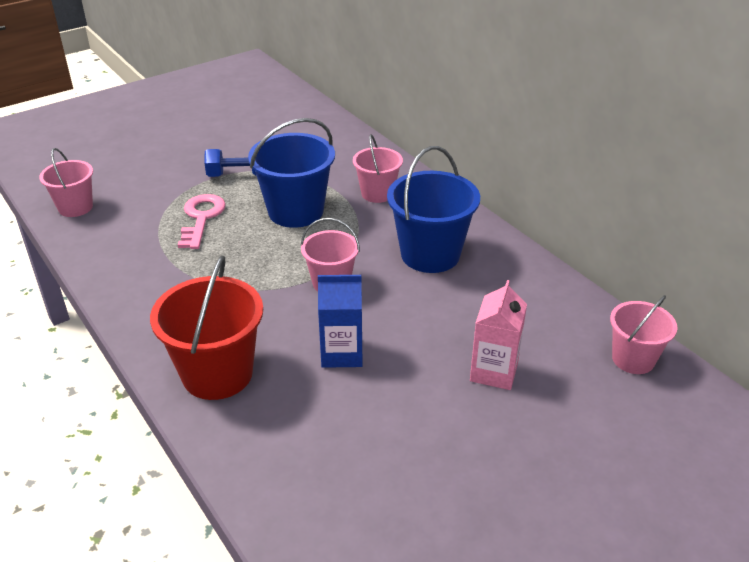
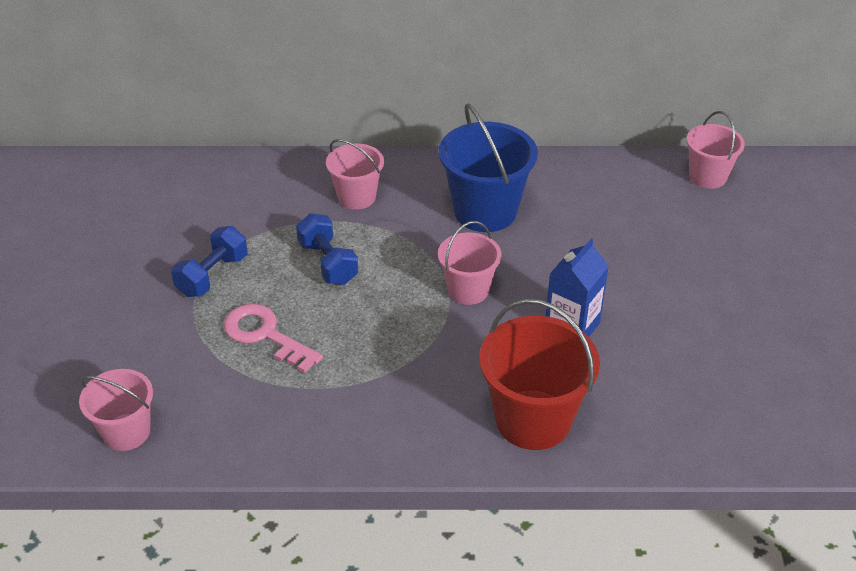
camera: 55 degrees left, 5 degrees up
(296, 211) = (328, 263): blue bucket -> blue dumbbell
(494, 371) = (665, 252): pink carton -> none

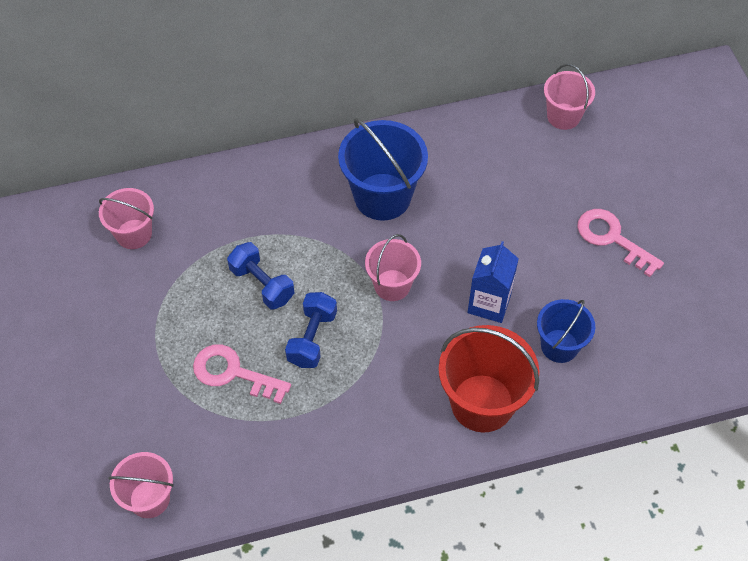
camera: 15 degrees left, 15 degrees up
(212, 275) = (164, 321): blue dumbbell -> blue dumbbell (312, 338)
(356, 197) = (264, 206): pink bucket -> pink bucket (134, 234)
(642, 383) = (559, 346): none -> blue bucket
(733, 294) = (612, 238): none -> pink key

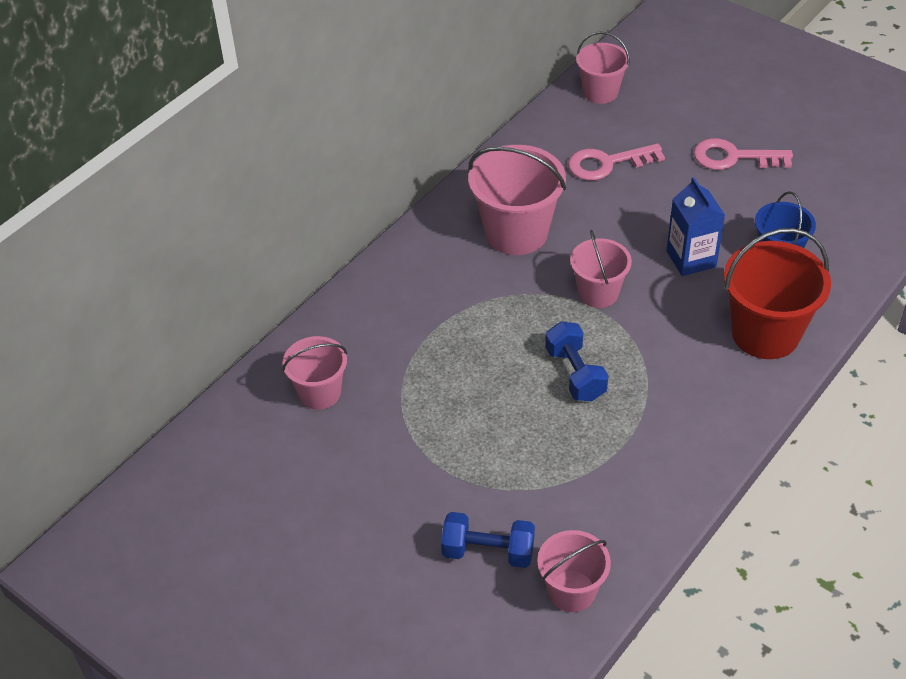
camera: 35 degrees left, 10 degrees down
(233, 373) = (536, 444): pink key -> pink key (607, 163)
(262, 284) = (485, 360): blue dumbbell -> blue dumbbell (488, 552)
(382, 197) = (516, 232): blue bucket -> pink bucket

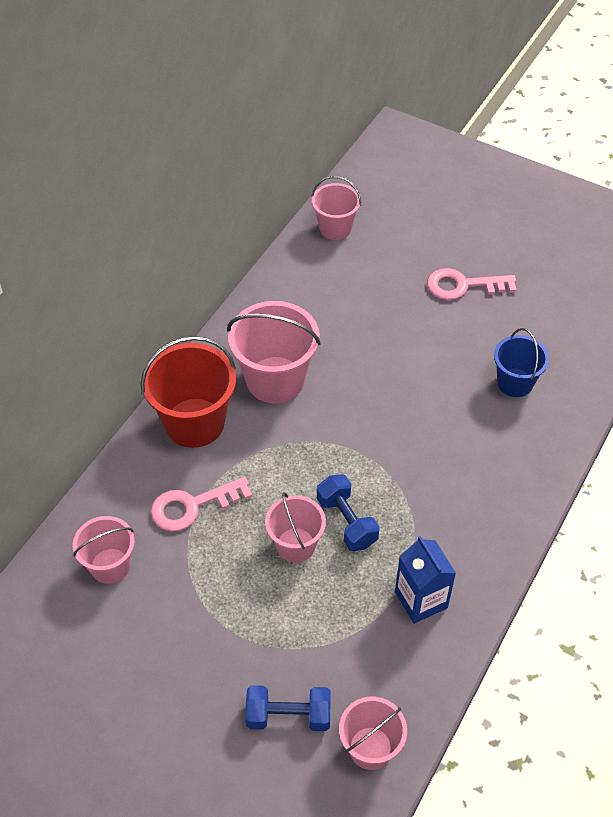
camera: 10 degrees left, 5 degrees up
(598, 293) = (358, 436): pink bucket -> pink bucket (295, 545)
(607, 163) = (350, 301): pink key -> pink key (192, 506)
(691, 259) = (437, 393): blue carton -> blue carton (421, 600)
(765, 333) = (513, 463): red bucket -> red bucket (194, 422)

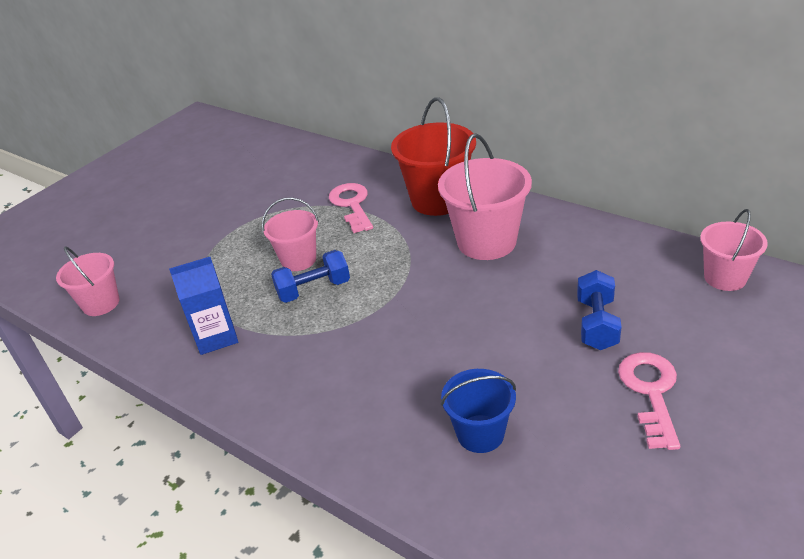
camera: 100 degrees right, 15 degrees down
(110, 566) = (308, 173): pink bucket -> none
(288, 716) = (150, 261): blue dumbbell -> blue dumbbell (596, 324)

